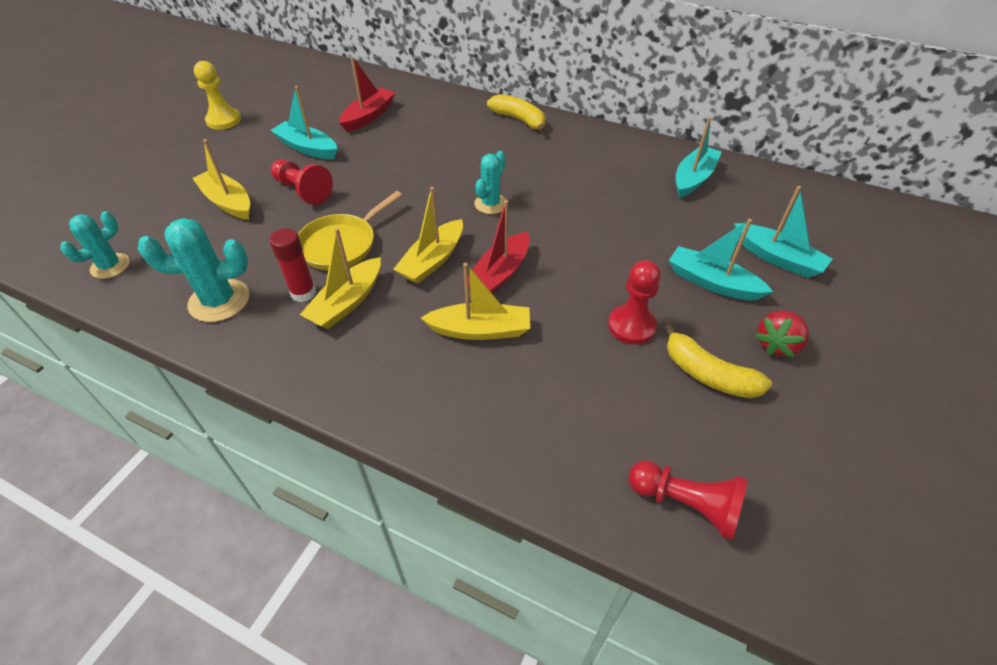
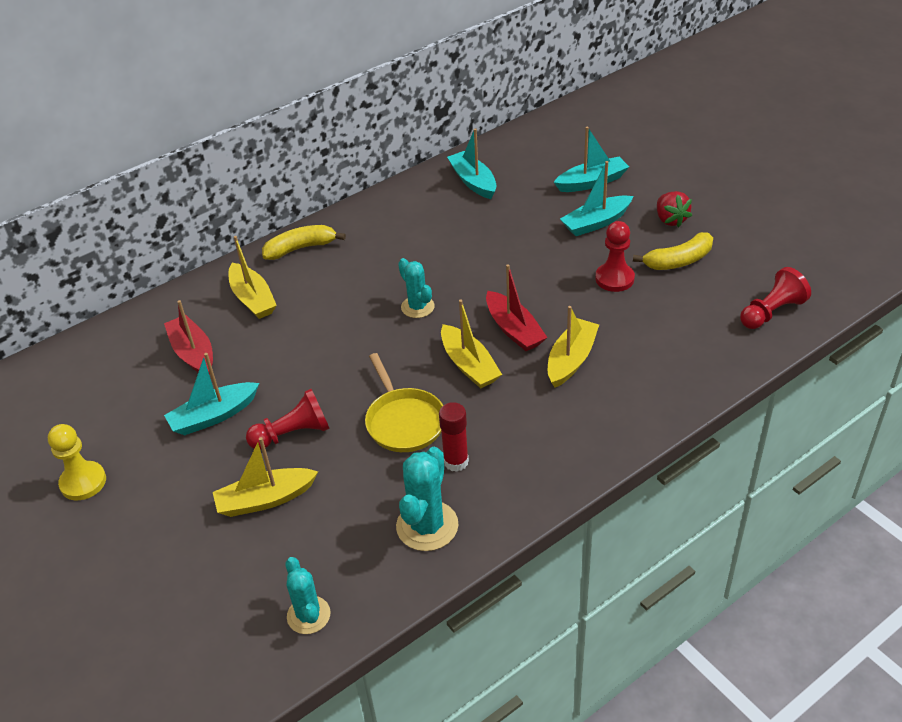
camera: 60 degrees left, 5 degrees down
(347, 302) = (488, 434): yellow boat -> yellow boat (253, 299)

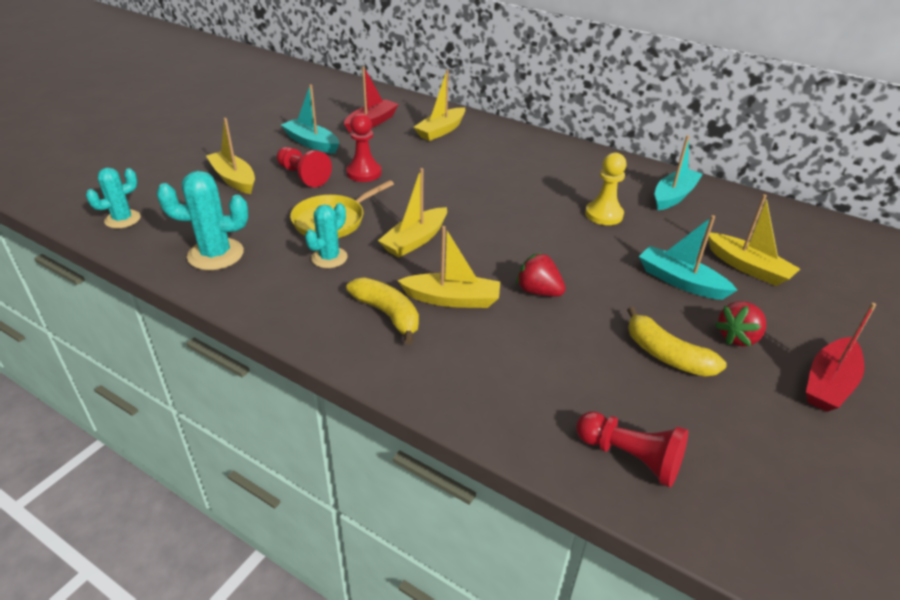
camera: 65 degrees right, 5 degrees down
(83, 482) = (239, 116): yellow pawn -> yellow pawn (604, 215)
(301, 248) = (512, 136): yellow banana -> yellow banana (388, 314)
(417, 307) = (476, 200): turquoise cactus -> turquoise cactus (329, 258)
(456, 461) = (292, 255): red glue stick -> none
(514, 330) = (476, 257): red boat -> red boat (829, 383)
(579, 305) = (538, 291): none -> red strawberry
(591, 182) = (748, 267): turquoise boat -> yellow boat
(614, 279) = (597, 309): red pawn -> red pawn (364, 173)

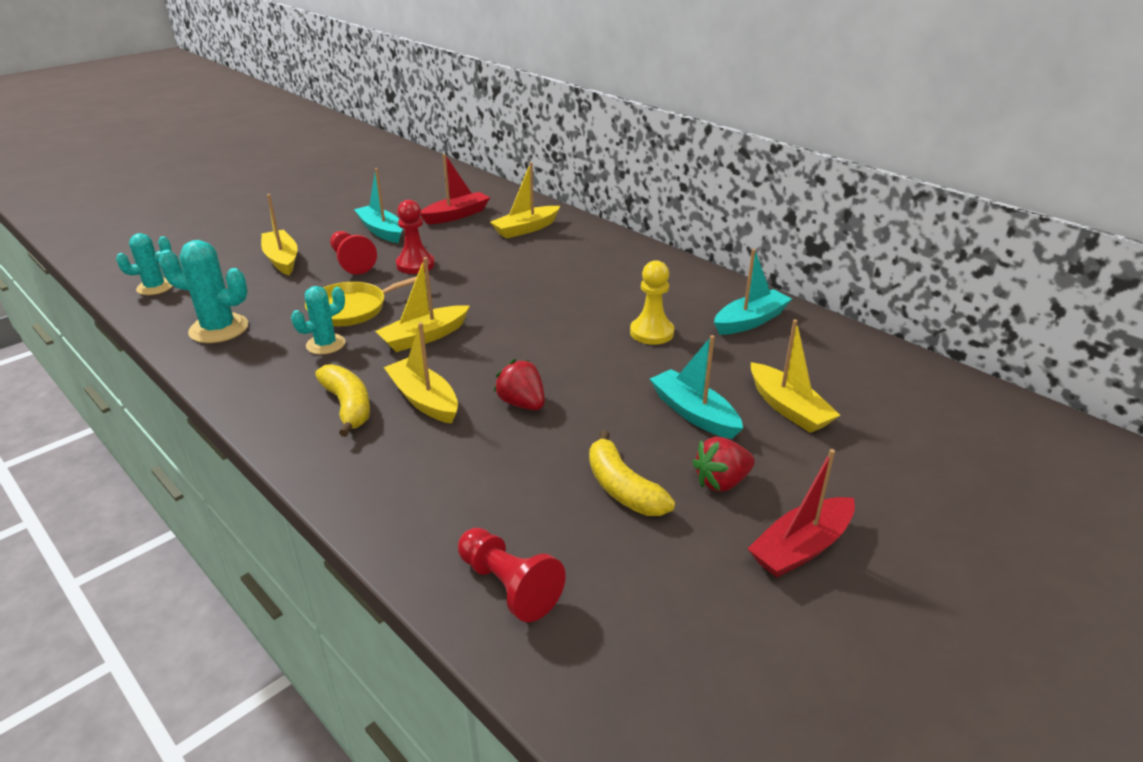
camera: 15 degrees right, 5 degrees down
(452, 299) = (424, 400): yellow boat -> yellow boat turned 150 degrees counterclockwise

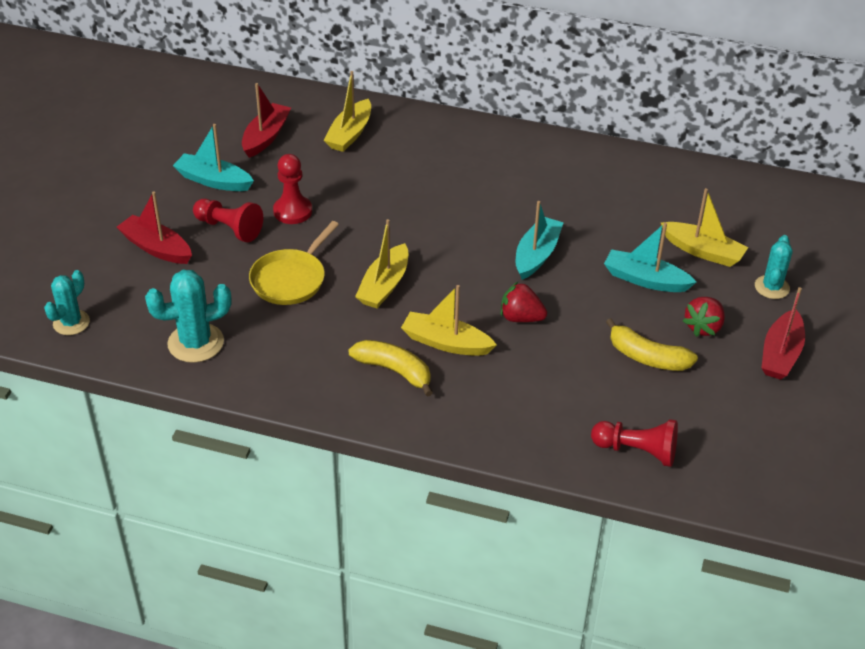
camera: 30 degrees left, 10 degrees up
(282, 259) = (156, 248): yellow boat -> red boat
(326, 344) = (310, 323): turquoise cactus -> turquoise cactus (772, 287)
(651, 333) = (557, 216): yellow pawn -> none
(750, 321) = (620, 178): turquoise boat -> turquoise boat (536, 255)

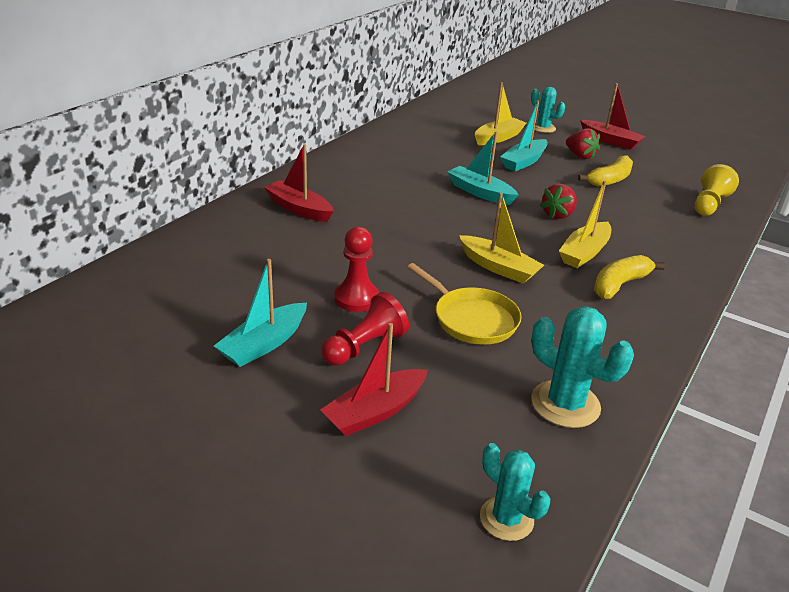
camera: 75 degrees left, 10 degrees down
(196, 343) = (565, 404): turquoise cactus -> turquoise cactus turned 45 degrees counterclockwise
(266, 137) = (206, 293): red boat -> red boat (299, 209)
(350, 134) = (244, 241): yellow boat -> none
(637, 451) = (709, 204): red pawn -> yellow pawn

